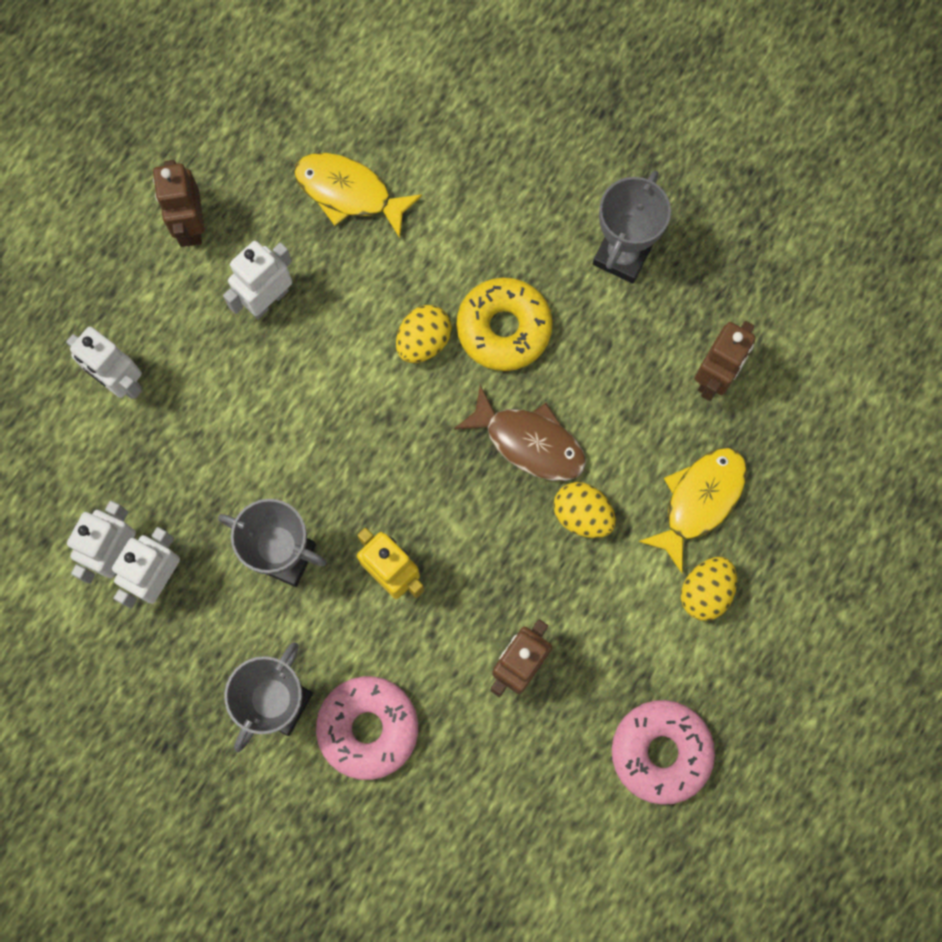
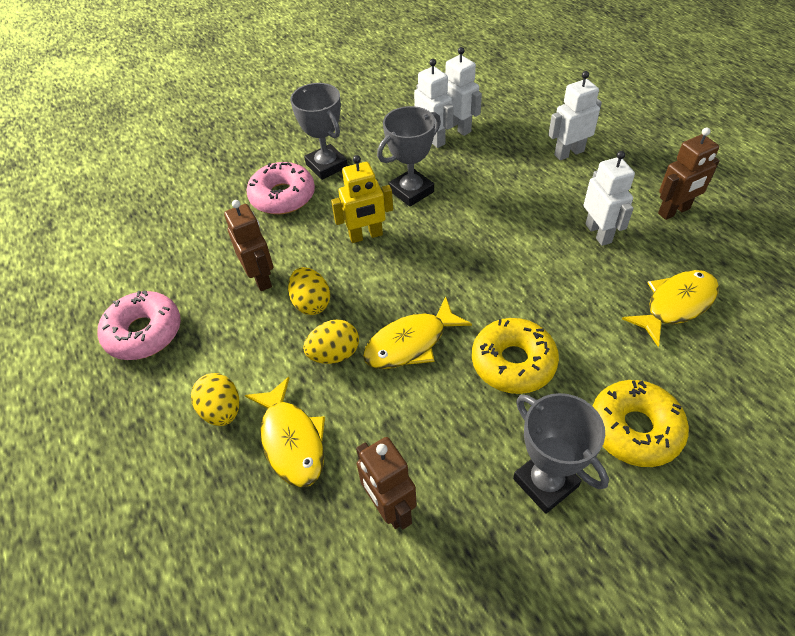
camera: 120 degrees right, 25 degrees down
(191, 225) = (674, 211): brown robot -> brown robot turned 135 degrees clockwise
(423, 341) = (526, 308): yellow egg -> yellow egg (311, 303)
(527, 196) = (634, 429): none -> yellow donut
(529, 442) = (410, 343): brown fish -> yellow fish

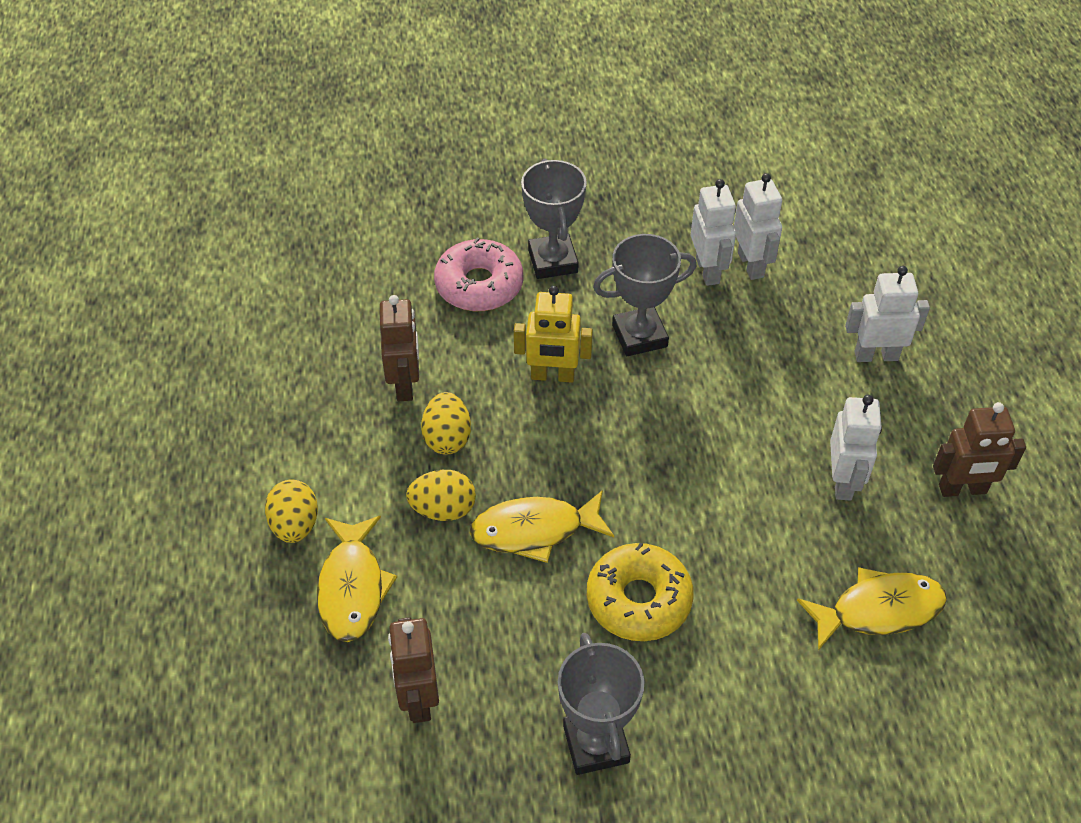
camera: 20 degrees right, 0 degrees up
(144, 332) = (250, 402): pink donut -> none
(634, 429) = (731, 730): yellow donut -> none

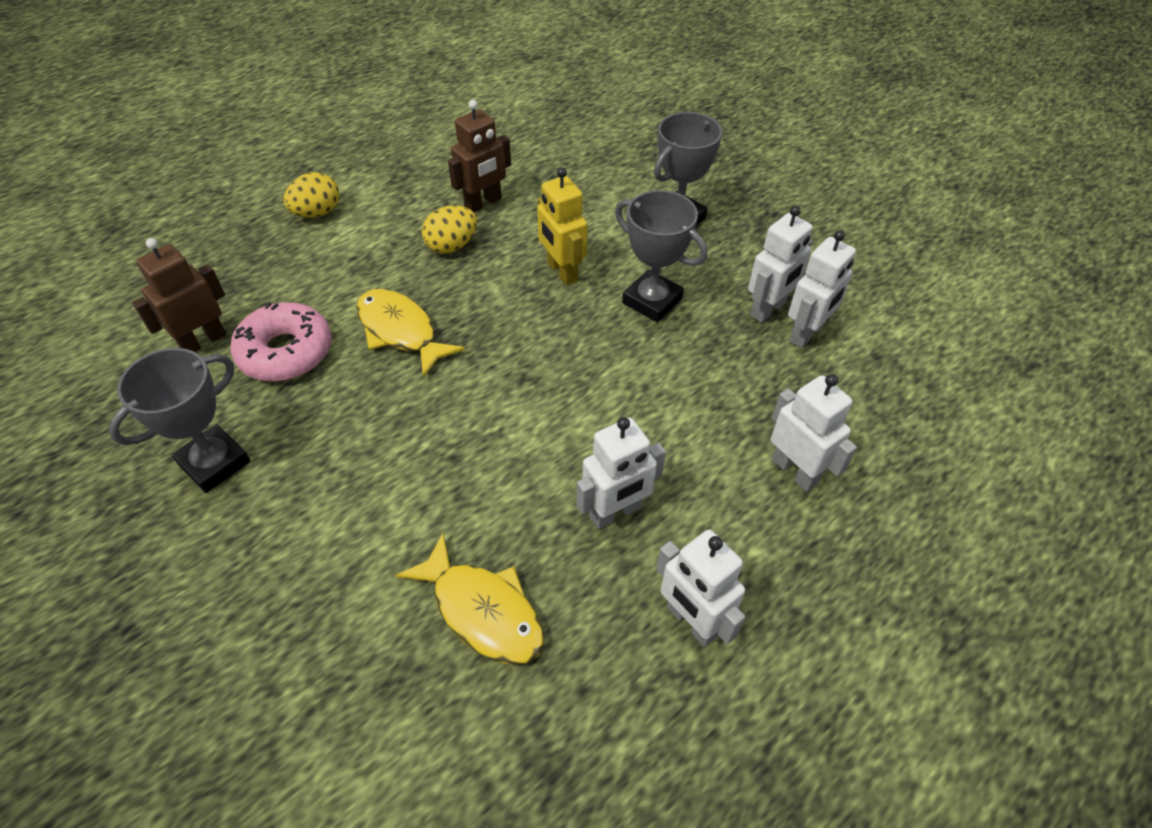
camera: 55 degrees right, 0 degrees up
(352, 588) = (281, 263): yellow fish -> none
(443, 509) = (384, 274): yellow egg -> none
(479, 285) = (613, 194): pink donut -> pink donut (286, 352)
(638, 600) = (375, 425): yellow donut -> none
(962, 489) = (691, 621): brown robot -> white robot

